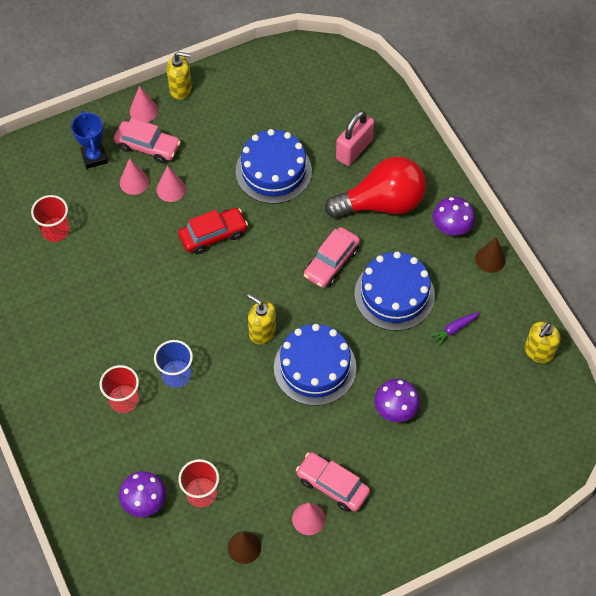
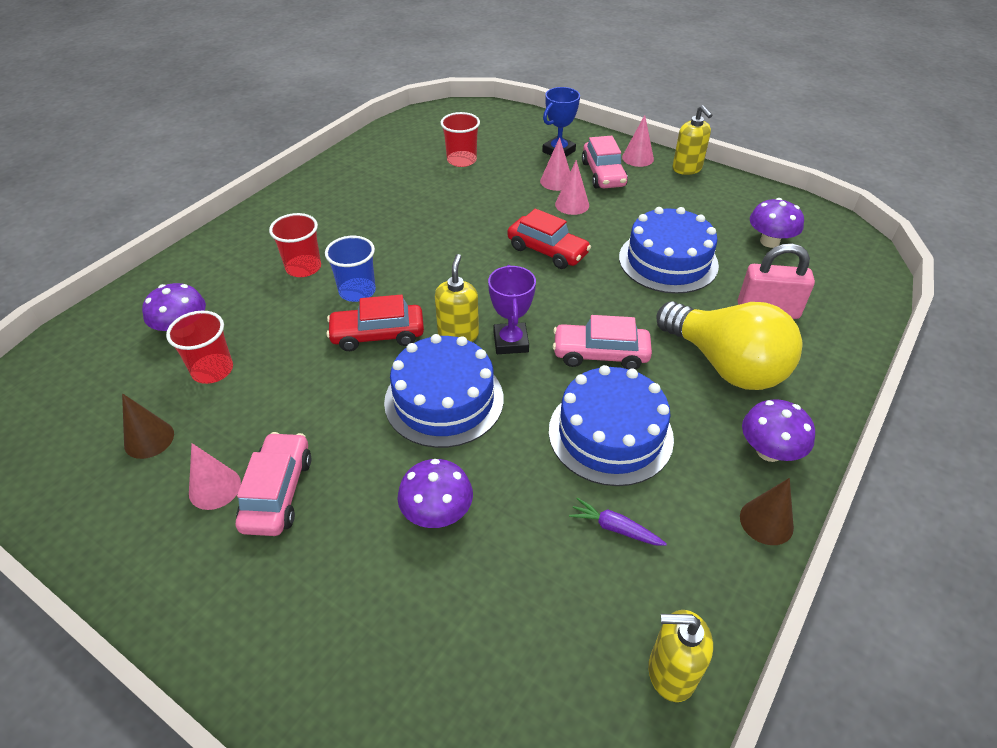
camera: 60 degrees right, 15 degrees down
(231, 380) = (378, 335): none -> red car
(289, 306) = (510, 342): none -> purple trophy
(294, 100) = (769, 241): none -> purple mushroom
(381, 203) = (725, 365): red light bulb -> yellow light bulb

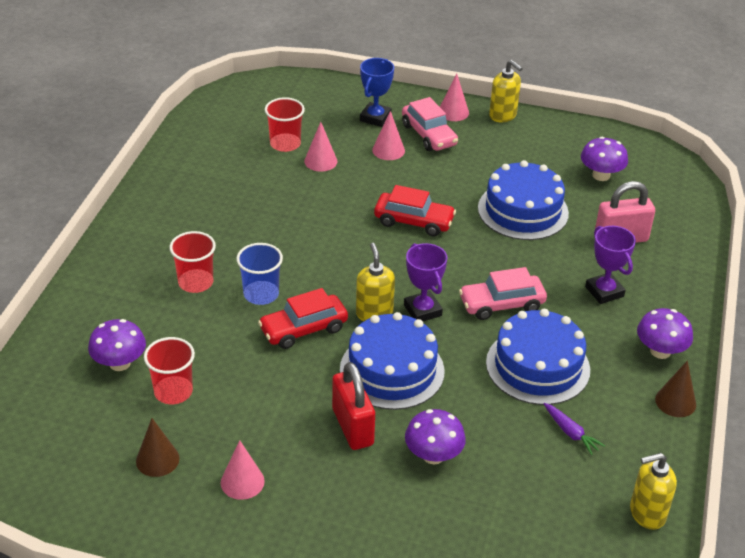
camera: 20 degrees left, 5 degrees down
(277, 492) = (297, 472): pink car -> none
(367, 454) = (352, 427): none -> red padlock
(572, 204) = (414, 172): pink cone -> pink cone (320, 161)
(615, 528) = (570, 433): purple carrot -> purple carrot turned 135 degrees counterclockwise
(725, 365) = (604, 291): yellow light bulb -> purple trophy

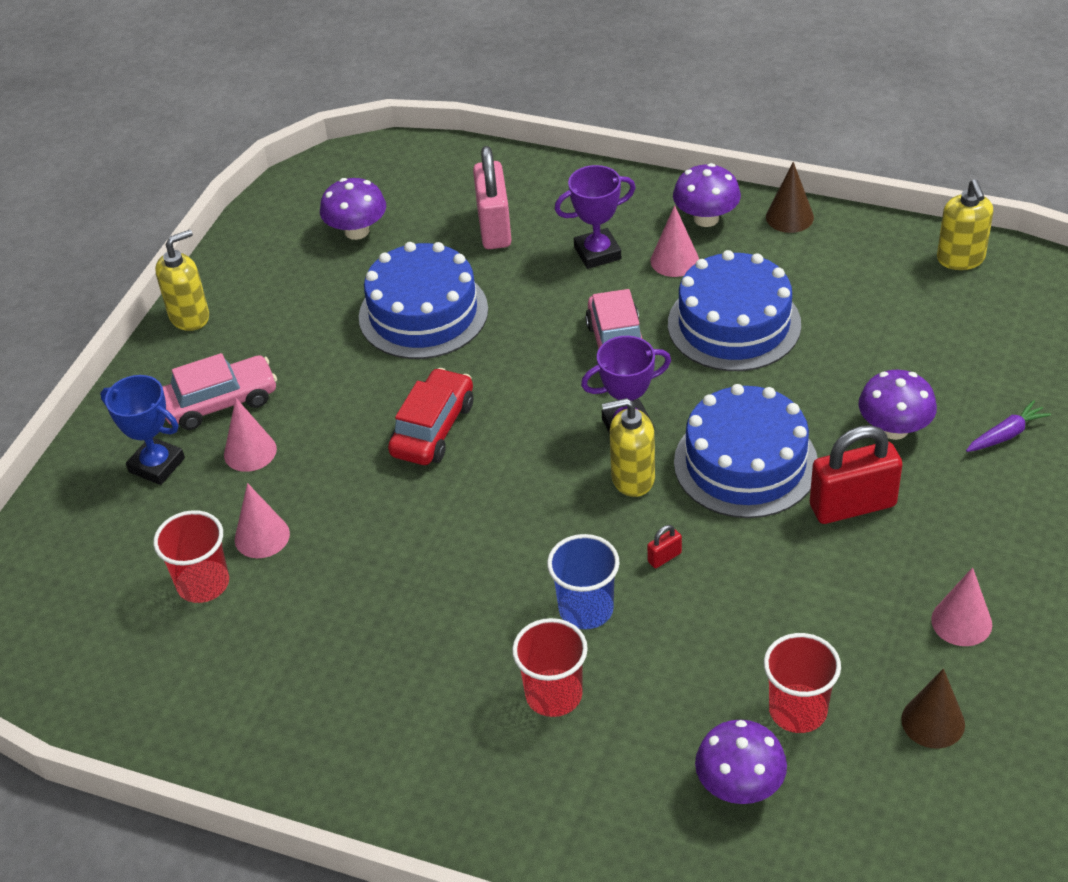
camera: 80 degrees left, 5 degrees up
(303, 329) = (664, 557): red car -> red padlock
(453, 112) = (165, 371): pink cone -> pink cone (674, 260)
(570, 433) = (845, 306): purple carrot -> purple carrot (1006, 434)

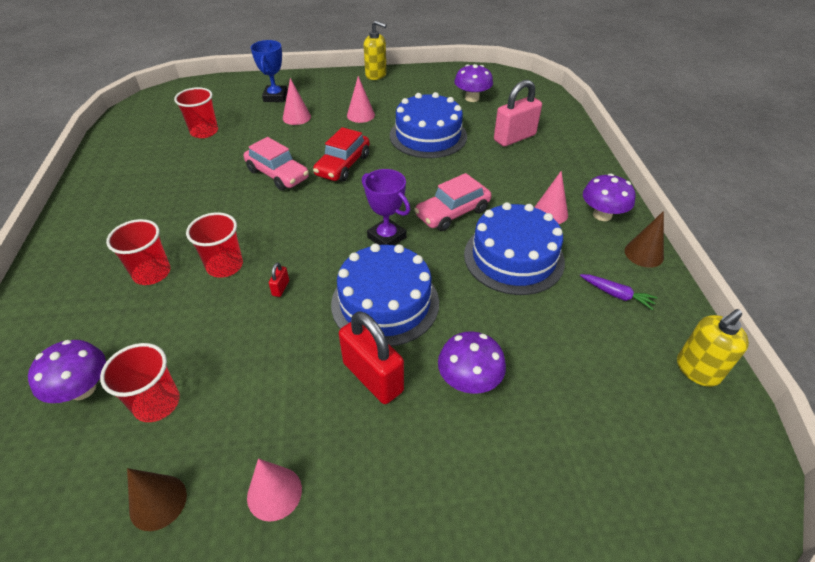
camera: 60 degrees right, 0 degrees up
(220, 402) = (325, 99): pink car -> pink car (278, 174)
(262, 536) = (241, 138): pink cone -> pink cone (360, 115)
(433, 428) = (343, 165): red car -> red car turned 120 degrees clockwise
(586, 609) = (225, 266): blue cup -> red cup
(597, 253) = (528, 180): purple trophy -> none
(632, 478) = (343, 253): yellow soap dispenser -> none
(664, 557) = (280, 288): red padlock -> red padlock turned 75 degrees clockwise
(1006, 434) = (511, 466): purple carrot -> purple carrot (616, 295)

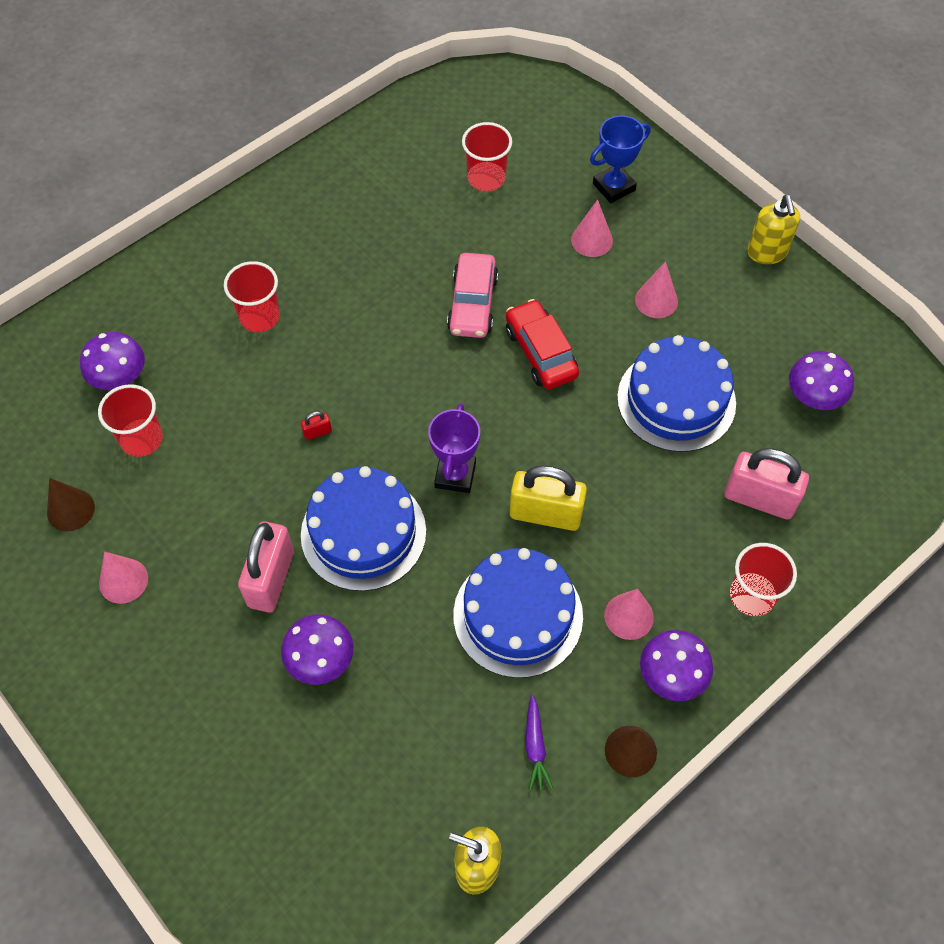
camera: 55 degrees right, 15 degrees up
(225, 266) = (310, 365): red cup -> red cup (752, 595)
(343, 165) = (540, 352): red car -> red car turned 75 degrees clockwise
(373, 377) = (271, 579): red padlock -> pink padlock
(452, 213) = (545, 514): pink car -> yellow padlock

